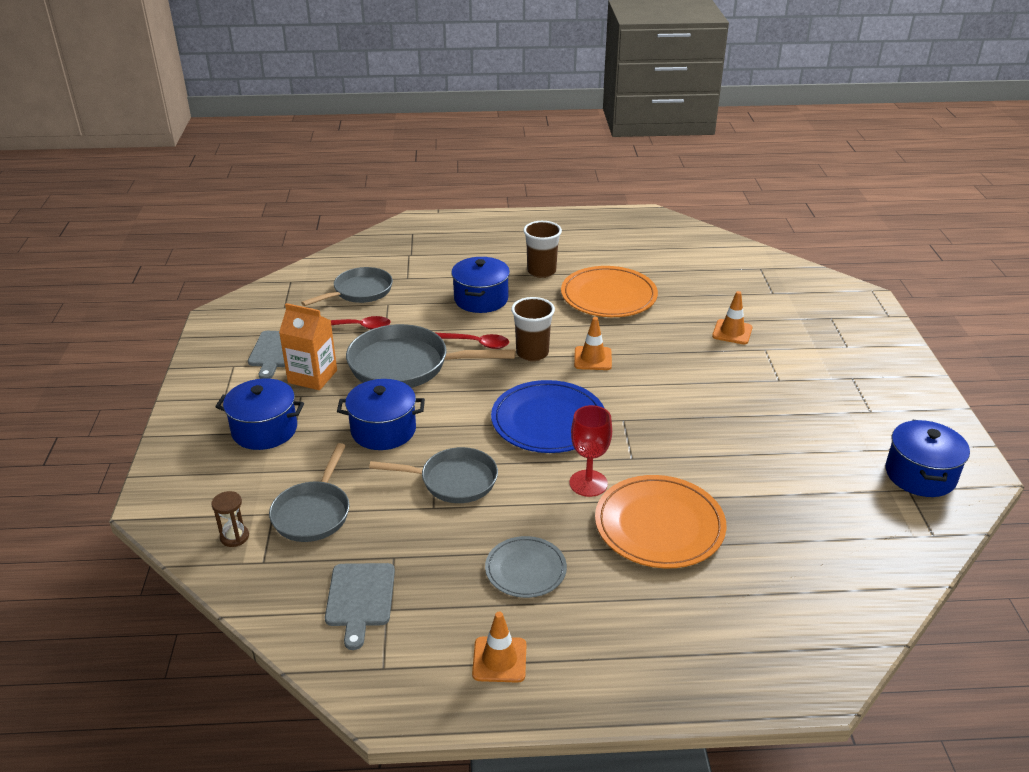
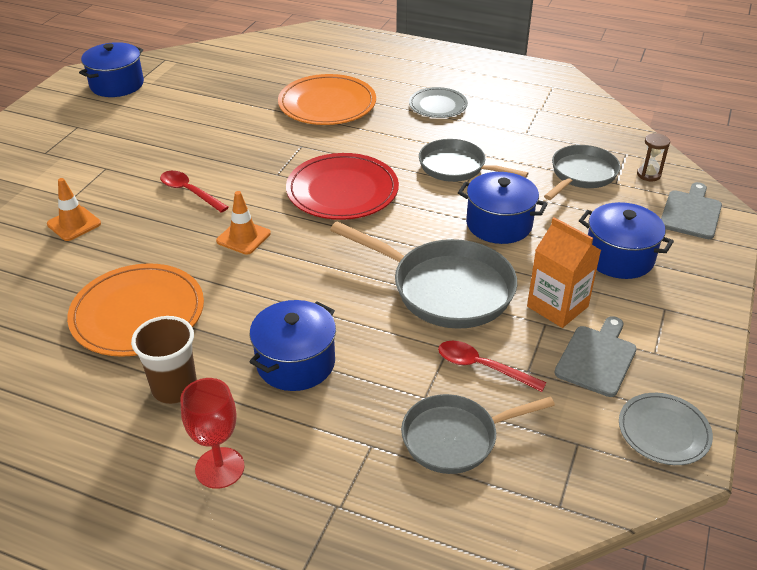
camera: 155 degrees left, 5 degrees up
(229, 325) = (663, 431): none -> grey plate
(360, 598) = (558, 118): grey cutting board -> grey cutting board (691, 213)
(475, 343) = (350, 294): red spoon -> red spoon (189, 192)
(499, 660) = (482, 74): orange traffic cone -> none
(532, 353) = (298, 262): brown cup -> none
(548, 421) = (342, 191): blue plate -> red plate
(588, 483) = (352, 139): red goblet -> red goblet (220, 468)

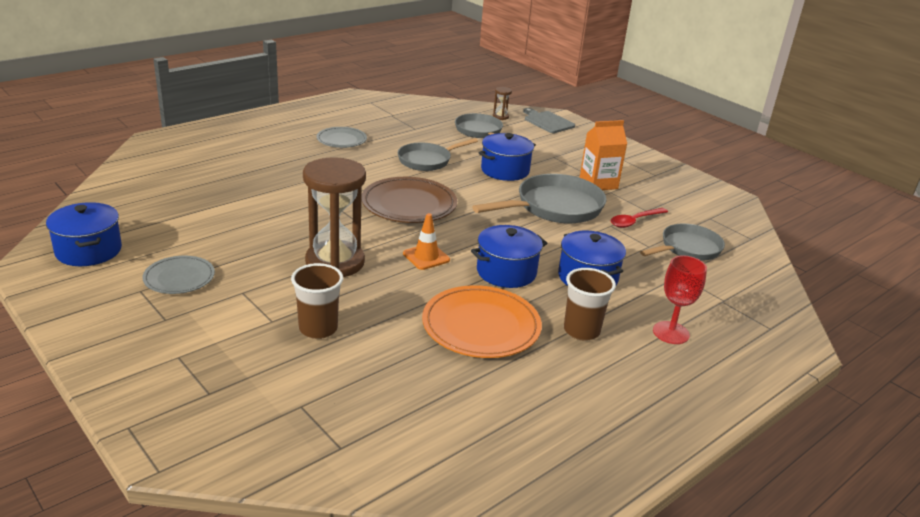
camera: 65 degrees left, 10 degrees down
(74, 224) = (318, 329): orange traffic cone -> brown cup
(189, 192) = (335, 262): red spoon -> brown hourglass
(327, 104) = (280, 173): orange plate -> none
(342, 191) = (409, 204): red plate -> brown plate
(455, 438) = (687, 248): grey pan -> grey pan turned 135 degrees counterclockwise
(597, 358) = (649, 189): grey cutting board -> none
(619, 257) = (569, 153): blue pot -> blue pot (506, 272)
(663, 431) = (713, 195): grey plate -> grey plate (179, 278)

